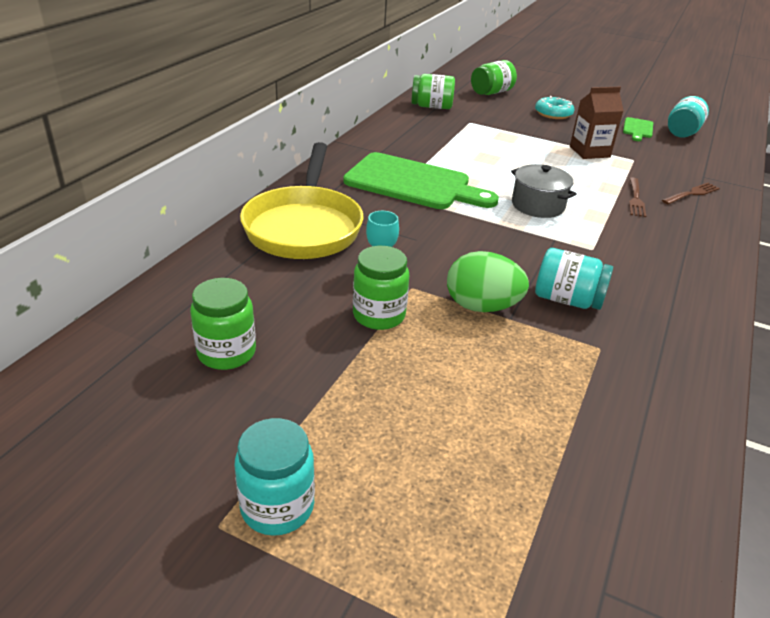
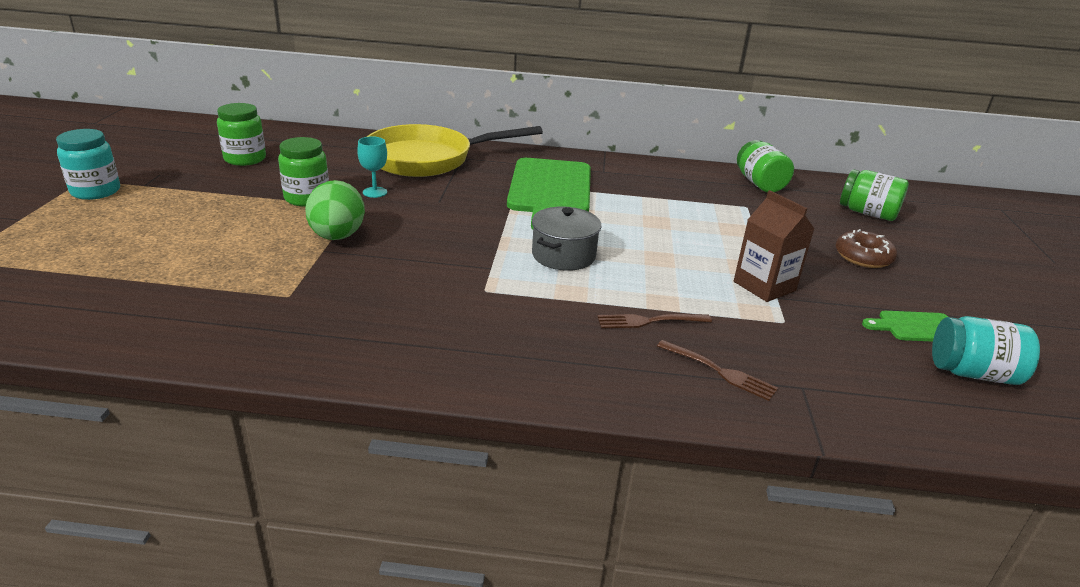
camera: 70 degrees right, 5 degrees down
(553, 114) = (863, 257): turquoise donut -> brown donut
(567, 300) = (368, 277): turquoise jar -> none

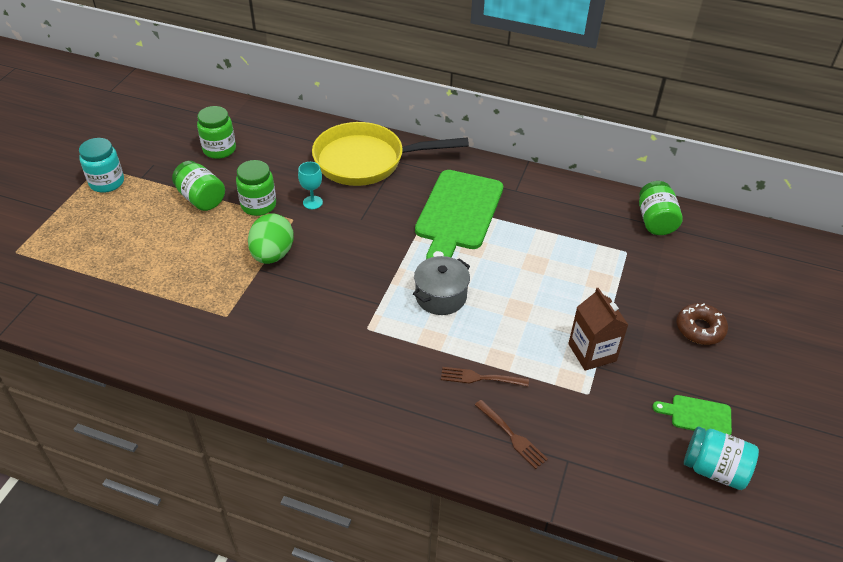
camera: 15 degrees right, 15 degrees up
(867, 213) = (739, 272): green jar -> green jar (201, 199)

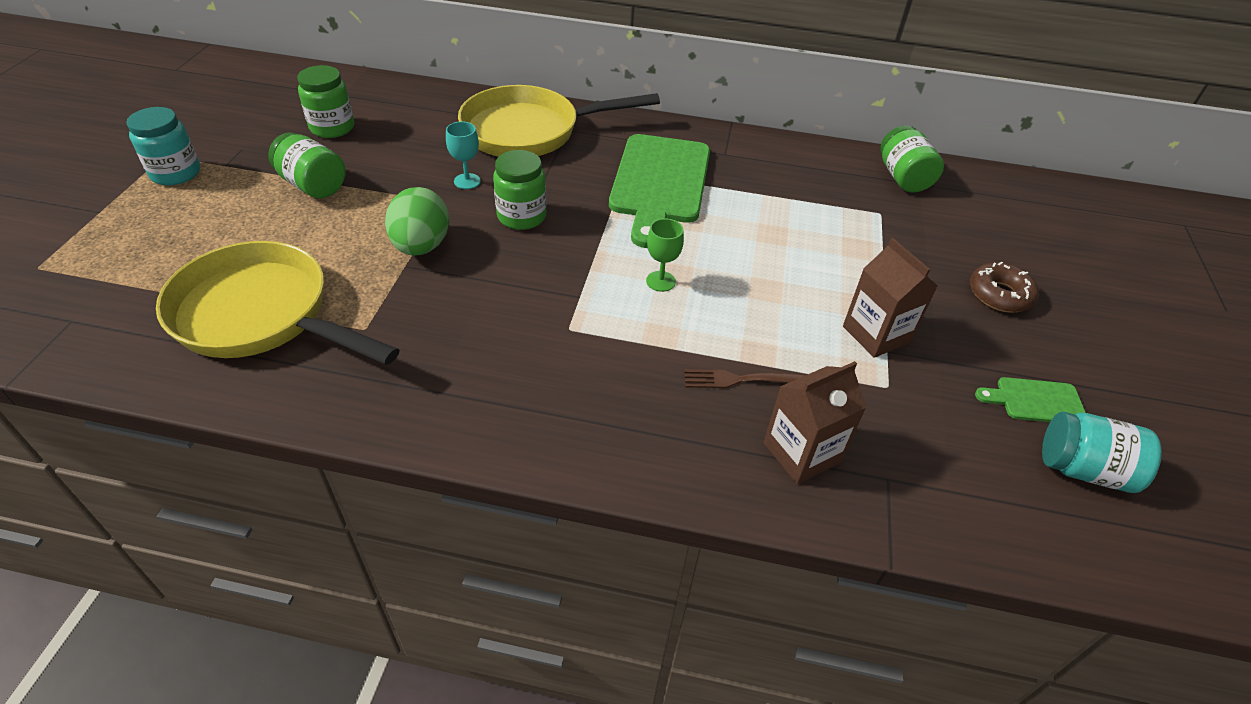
camera: 10 degrees left, 0 degrees up
(158, 300) = (261, 316): none -> yellow pan
(258, 205) = (394, 188): green jar -> green jar (521, 216)
(441, 296) = (660, 281): grey pot -> green goblet
(511, 435) = (801, 452): brown fork -> brown carton

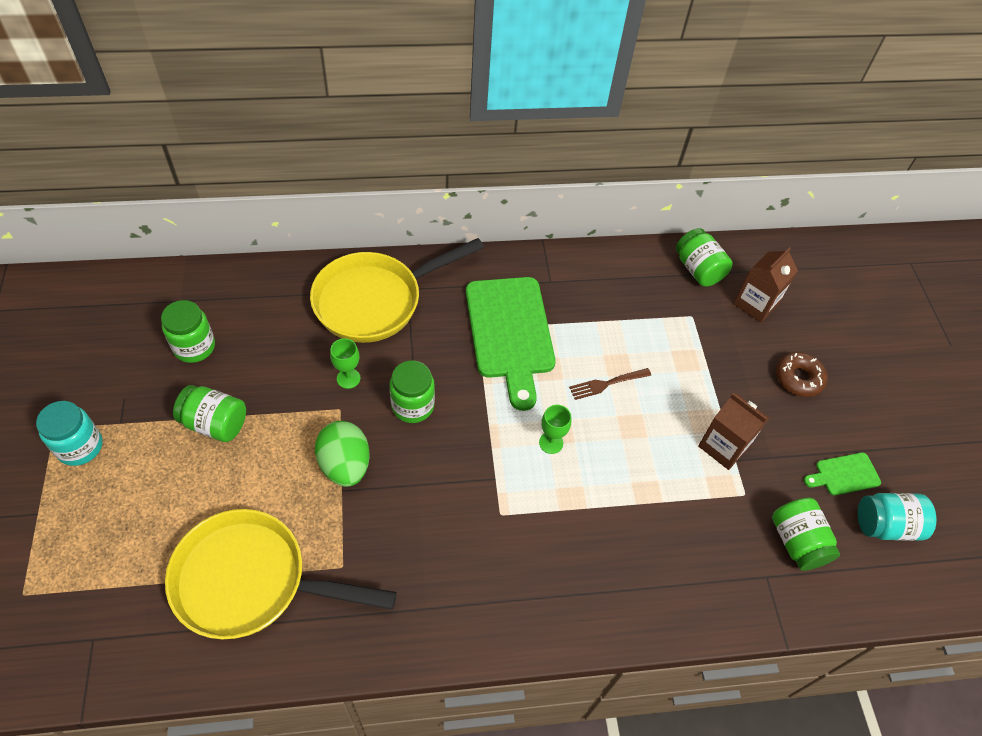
camera: 20 degrees left, 10 degrees up
(467, 181) = (348, 378): turquoise goblet -> green goblet
(740, 379) = (642, 522): brown fork -> brown fork (607, 383)
(801, 452) = (705, 574): brown carton -> brown carton (755, 304)
(944, 453) = (797, 542): none -> green jar

